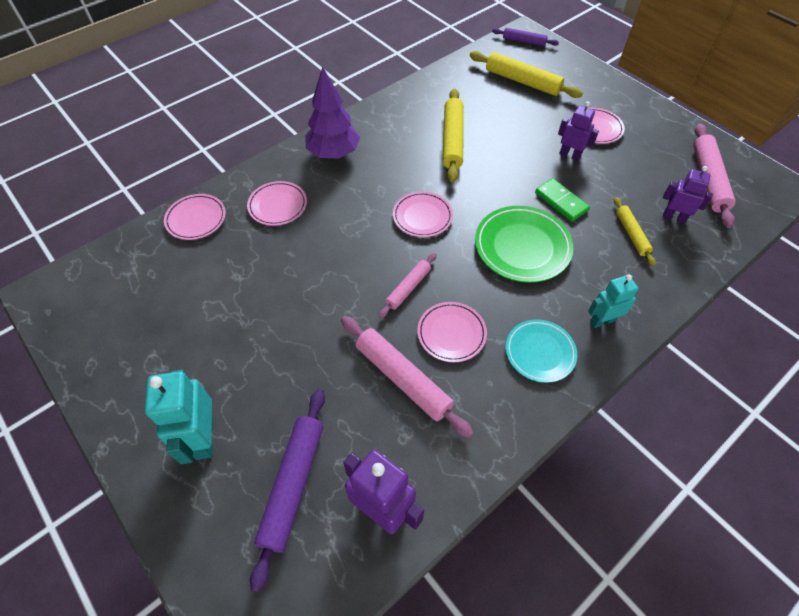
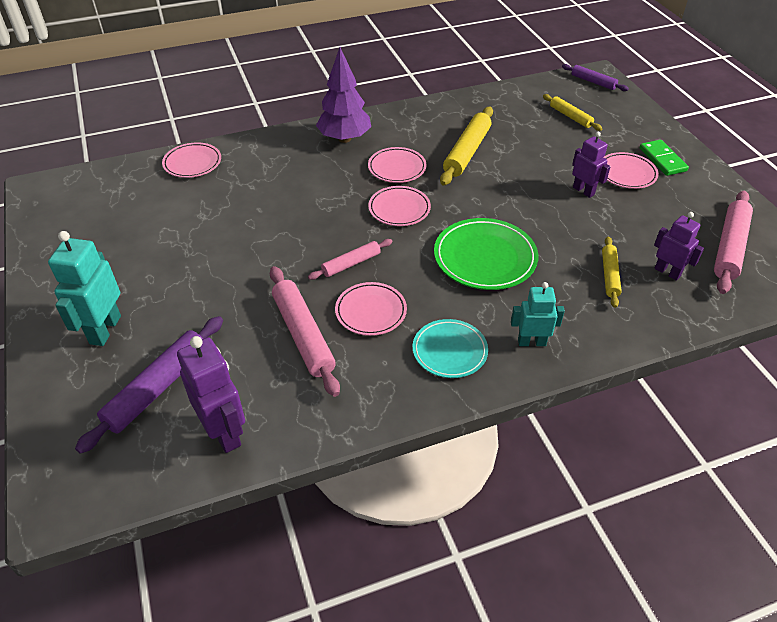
camera: 20 degrees right, 10 degrees down
(278, 206) = (269, 169): pink plate -> pink plate (397, 168)
(522, 81) = (570, 117): yellow rolling pin -> yellow rolling pin, size x0.59
(561, 201) = (549, 229): green domino -> green domino (662, 160)

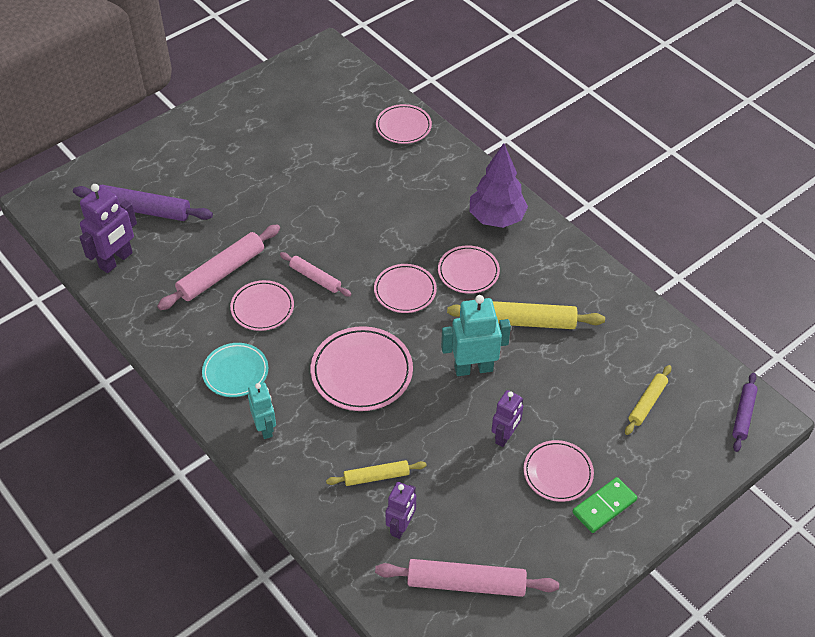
camera: 70 degrees right, 5 degrees up
(105, 330) = (188, 158): turquoise robot -> turquoise robot (473, 368)
(485, 258) = (361, 372): green plate -> pink plate

